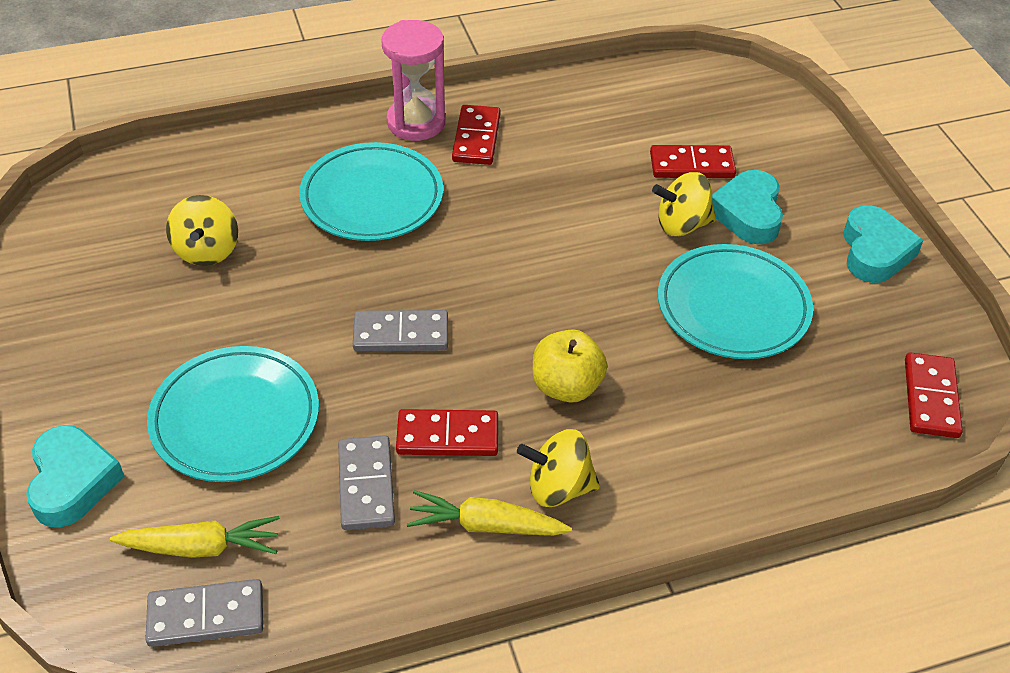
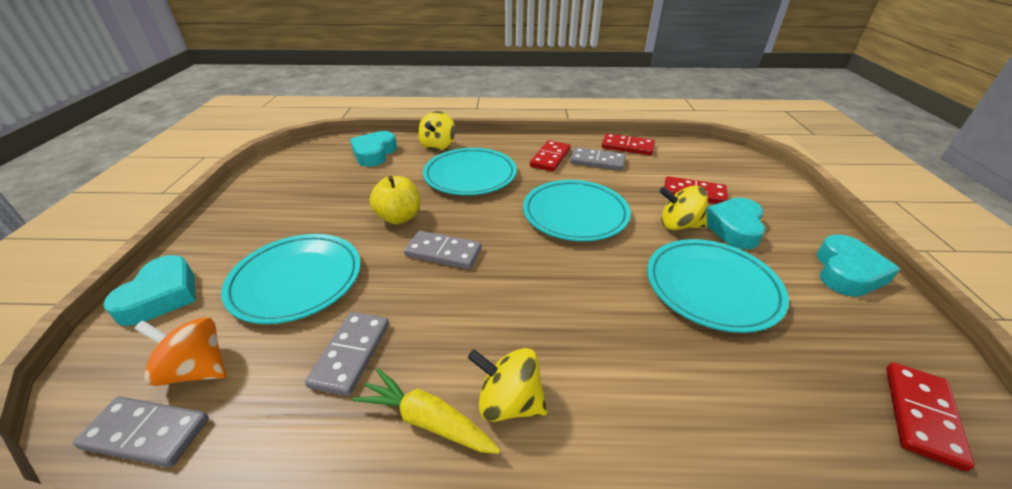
camera: 20 degrees right, 10 degrees down
(194, 183) = (374, 153): none -> turquoise heart
(202, 547) = (197, 369): yellow carrot -> orange spinning top
(207, 251) = (356, 184): yellow spinning top -> yellow spinning top (438, 146)
(416, 122) = (517, 146): pink hourglass -> none
(447, 436) = (437, 331): red domino -> red domino (627, 147)
(546, 236) = (575, 214): none -> turquoise plate
(547, 131) = (597, 161): none -> grey domino
(566, 386) = (550, 316): yellow apple -> yellow apple (399, 217)

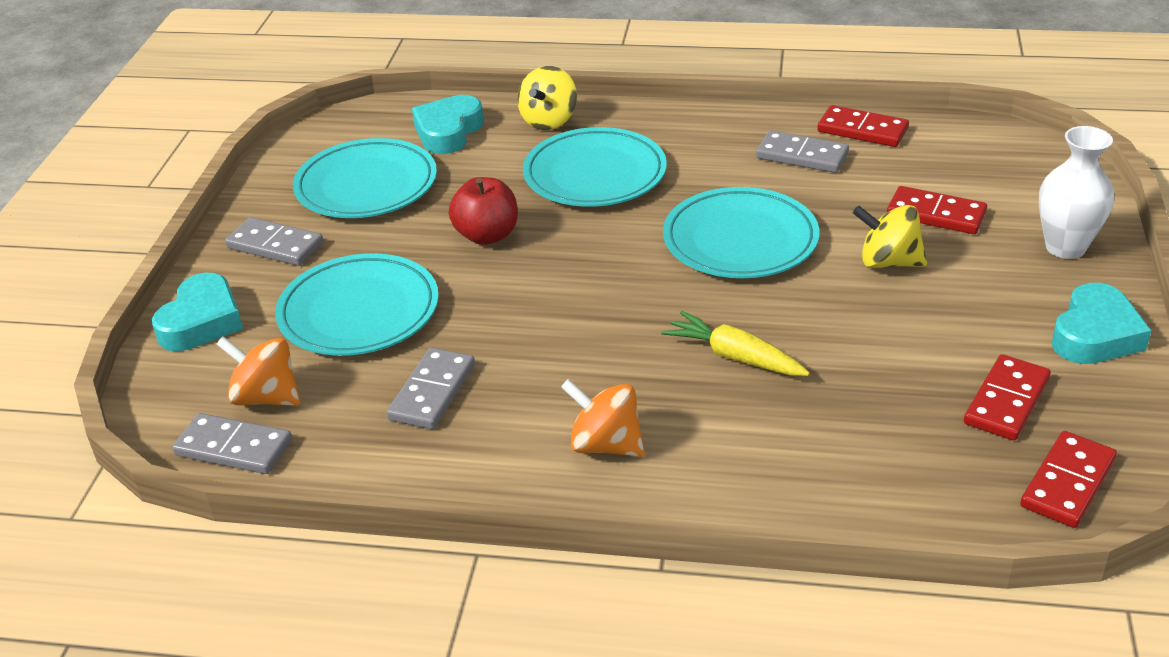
camera: 10 degrees right, 0 degrees up
(399, 217) = (487, 235): yellow apple -> red apple
(426, 420) = (515, 454): yellow carrot -> yellow carrot (734, 356)
(443, 252) = (546, 285): grey domino -> grey domino (275, 245)
(509, 402) = (605, 445): yellow spinning top -> orange spinning top
(550, 158) = (727, 148): red domino -> red domino (1007, 401)
(711, 288) = (894, 344): turquoise plate -> turquoise plate (366, 186)
(734, 227) = (969, 268): turquoise heart -> none
(786, 211) = (1065, 247): none -> white vase

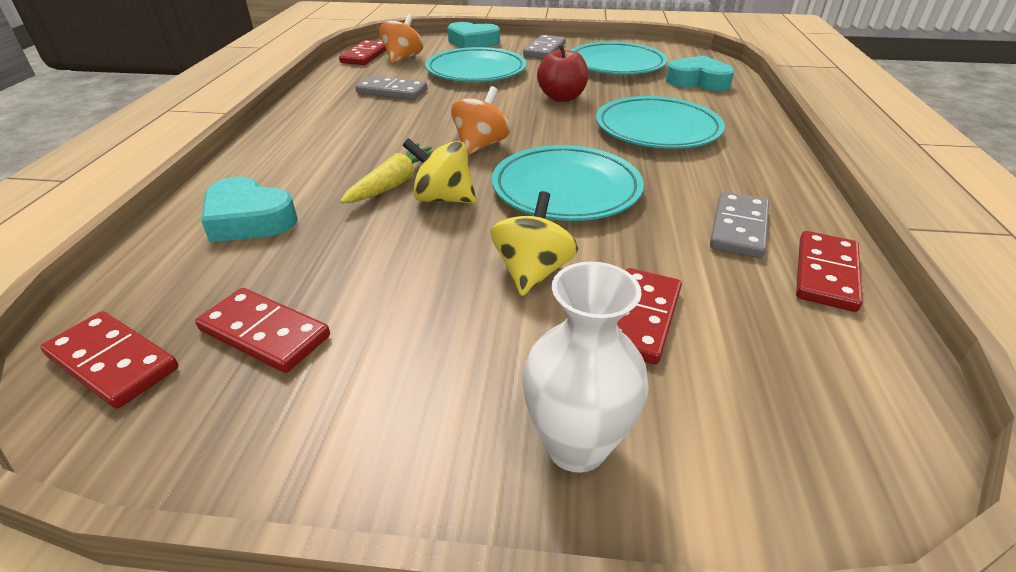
camera: 85 degrees right, 0 degrees up
(233, 448) = (365, 56): grey domino -> red domino
(549, 121) = (735, 111): yellow spinning top -> yellow spinning top (443, 198)
(605, 445) = (315, 138): orange spinning top -> orange spinning top (480, 145)
(1095, 334) = (357, 440): turquoise heart -> turquoise heart (249, 219)

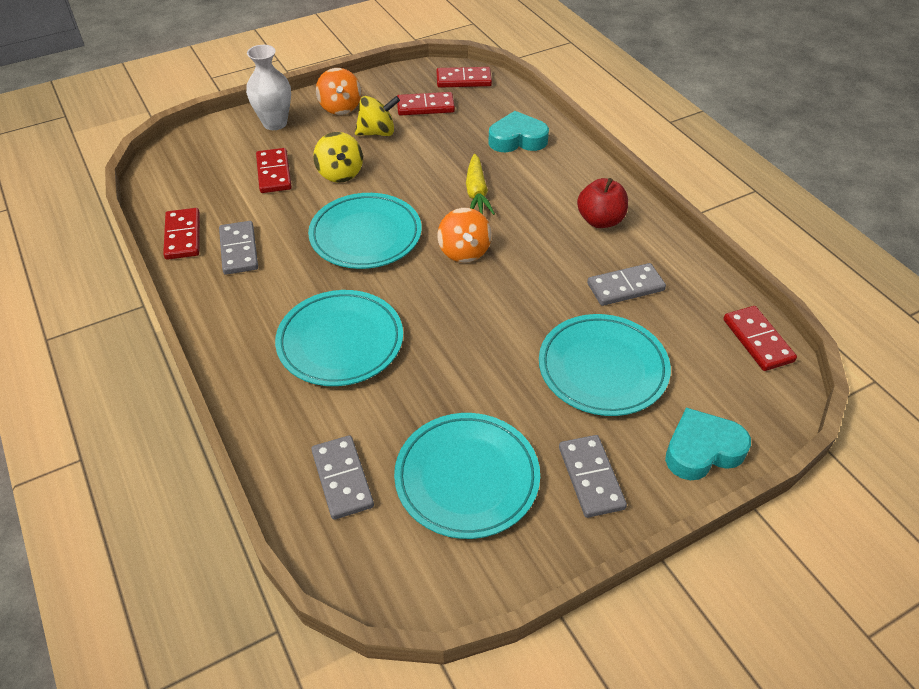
camera: 145 degrees right, 10 degrees up
(403, 58) = (713, 357): orange spinning top -> orange spinning top (340, 107)
(443, 198) = (434, 195): yellow spinning top -> yellow spinning top (377, 132)
(562, 98) = (464, 356): red apple -> red apple (600, 220)
(698, 81) = (342, 479): turquoise heart -> grey domino

